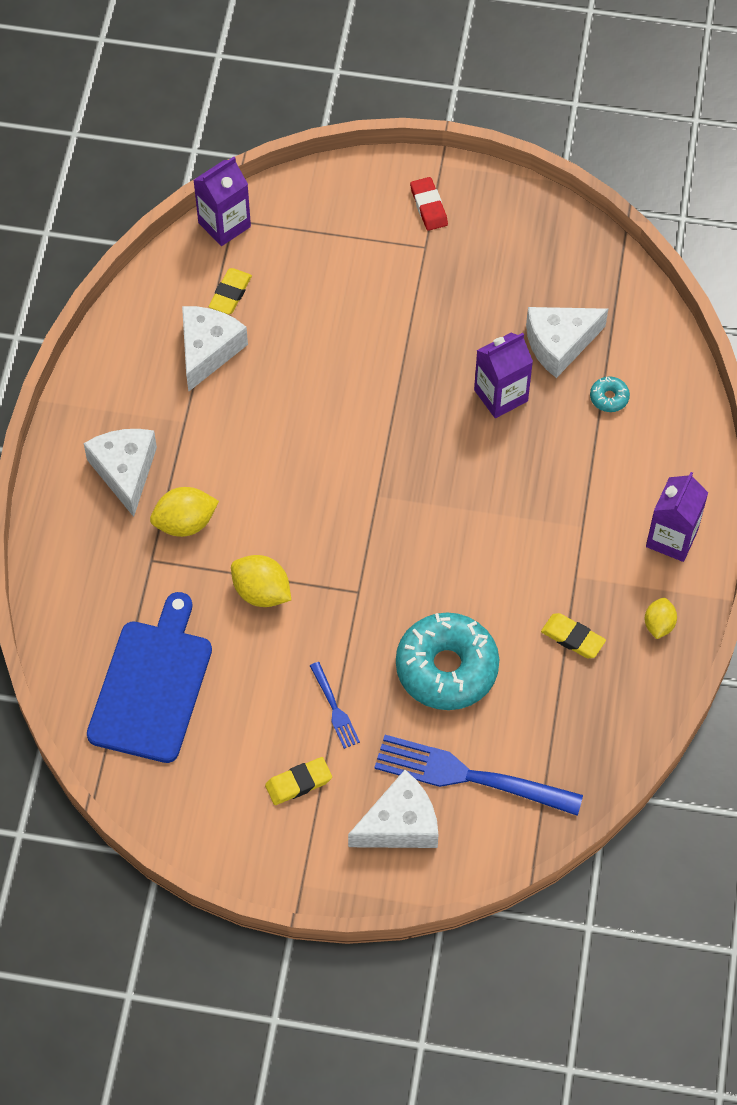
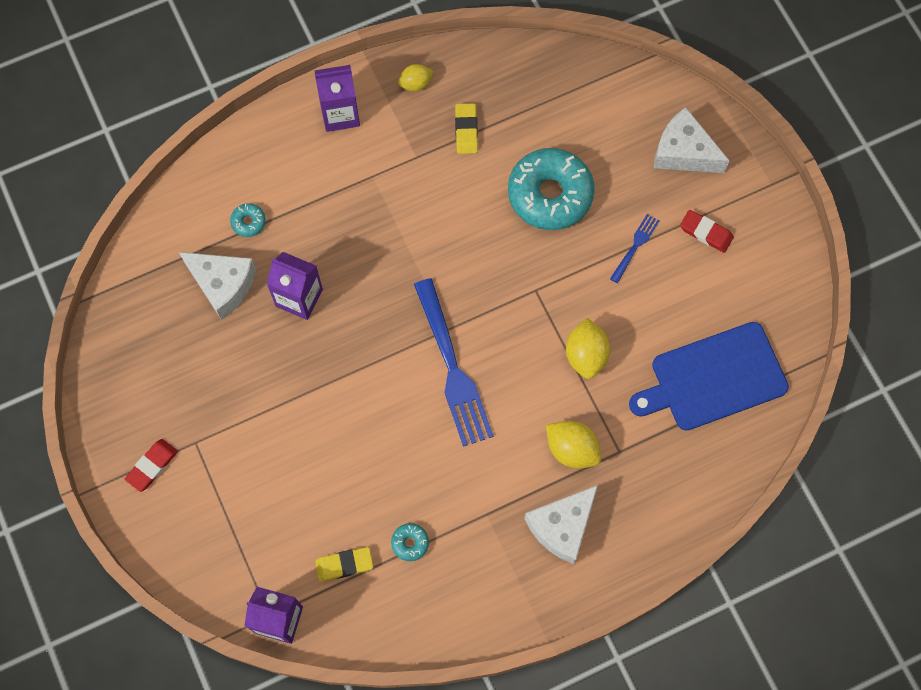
camera: 125 degrees left, 10 degrees up
(208, 350) = (410, 543): white cheese -> turquoise donut
(298, 783) = (706, 233): yellow eraser -> red eraser
(469, 776) = (617, 131): blue fork -> blue fork (452, 368)

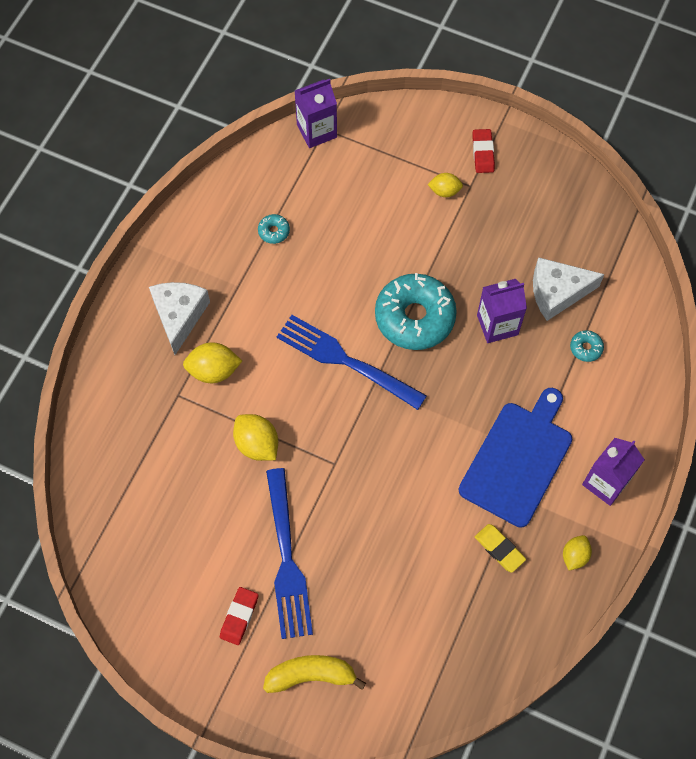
camera: 140 degrees right, 5 degrees down
(223, 456) = (444, 191): none -> yellow lemon
(344, 565) = (305, 189): yellow eraser -> none
(550, 194) = (388, 548): turquoise donut -> turquoise donut (414, 317)
(635, 246) = (287, 559): blue fork -> blue fork, size x2.12
(683, 152) = (311, 675): white cheese -> yellow banana
(706, 233) = (239, 616): red eraser -> red eraser turned 60 degrees counterclockwise
(713, 378) = (147, 501): blue cutting board -> blue cutting board (518, 459)

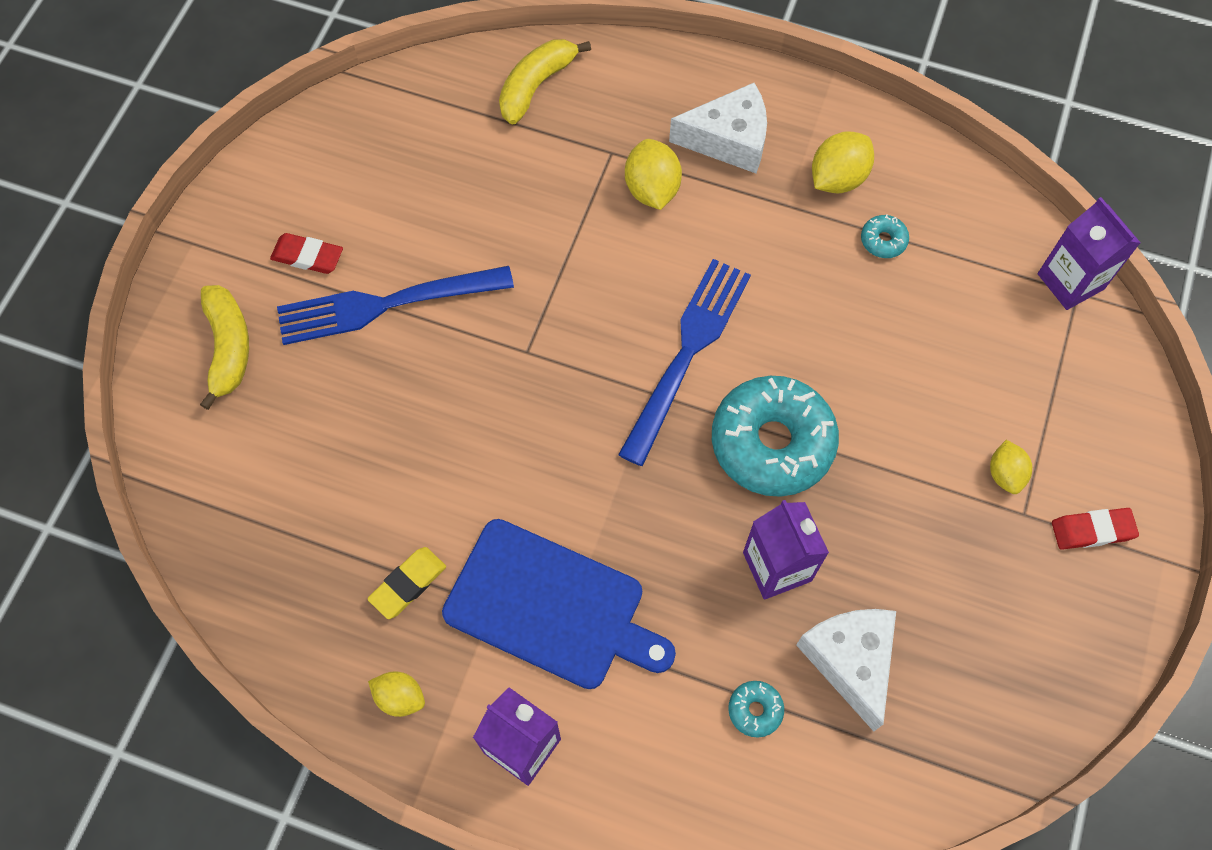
camera: 85 degrees right, 0 degrees up
(110, 443) = (536, 86): none -> yellow banana
(257, 444) = (548, 252): yellow lemon -> yellow lemon (837, 178)

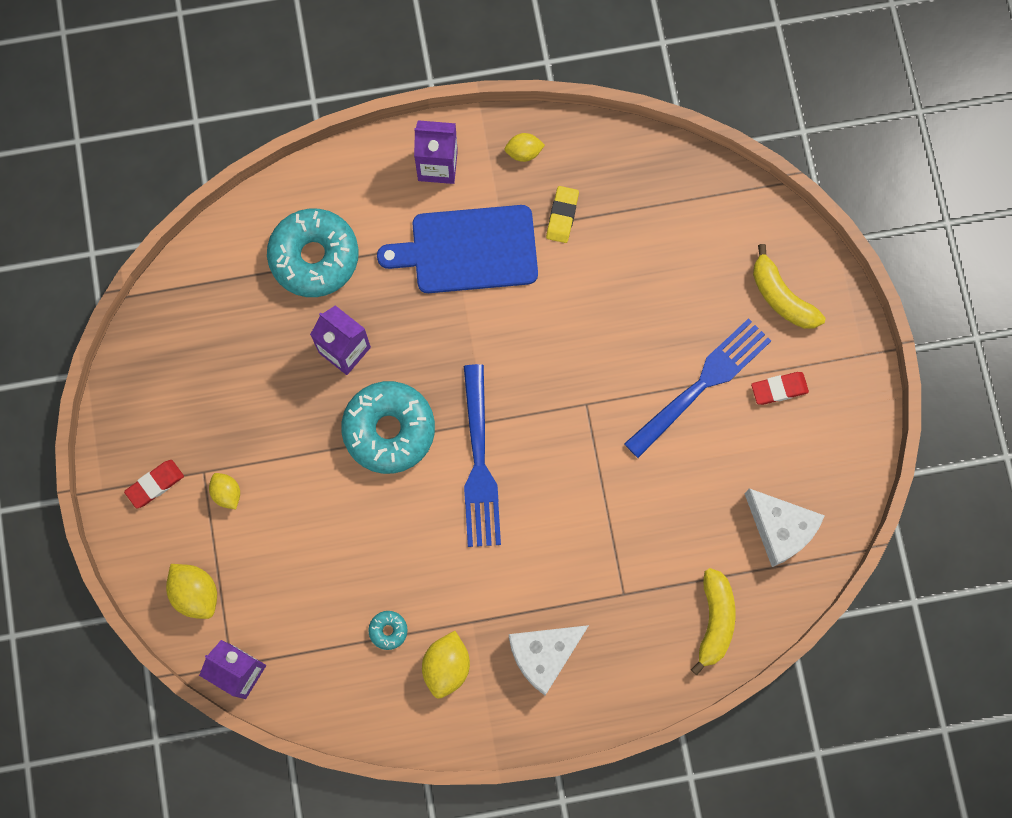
camera: 150 degrees right, 10 degrees up
(652, 189) = (576, 579): yellow lemon -> yellow lemon (196, 593)
(755, 710) = (314, 257): turquoise donut -> turquoise donut, size x2.45
(850, 661) = (271, 317): white cheese -> white cheese (780, 529)

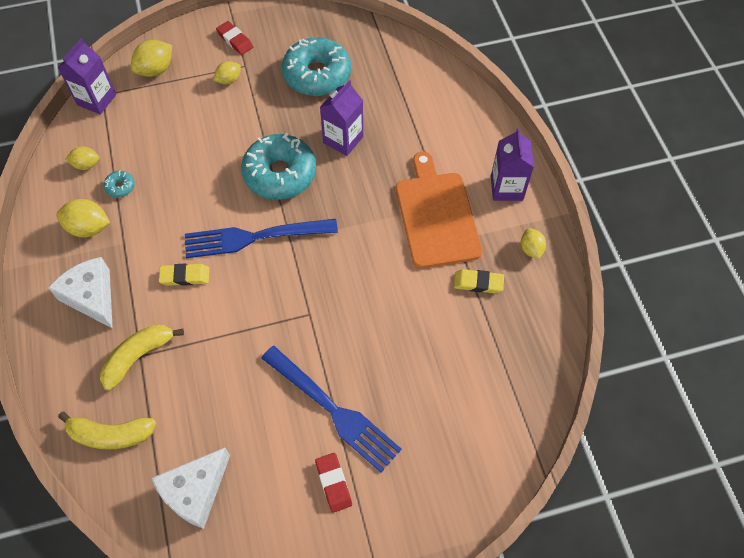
camera: 85 degrees right, 15 degrees down
(314, 257) = (415, 114): turquoise donut -> turquoise donut (317, 75)
(348, 677) = (86, 165): none -> yellow lemon
(468, 250) = (436, 215): blue cutting board -> orange cutting board
(525, 545) = (185, 276): none -> yellow eraser
(781, 297) = (427, 480): yellow banana -> yellow banana (138, 356)

